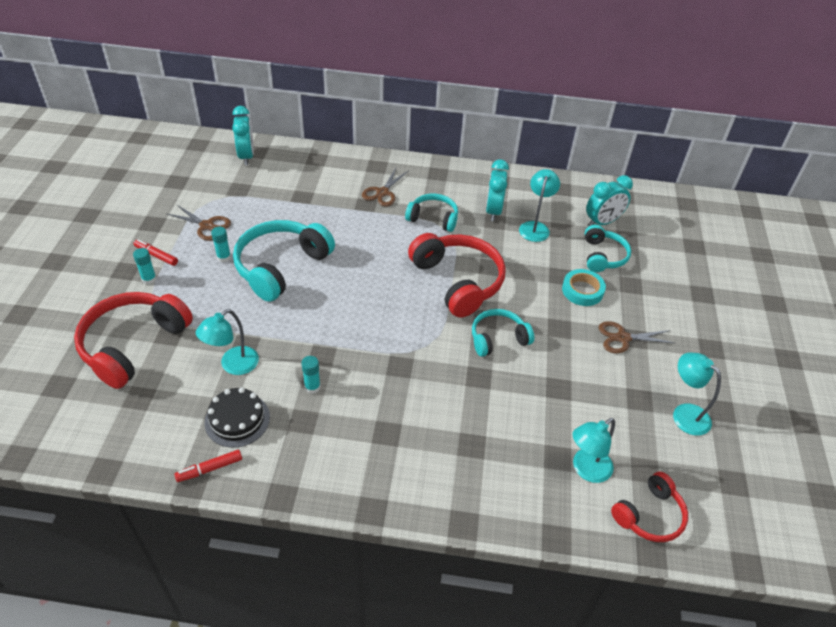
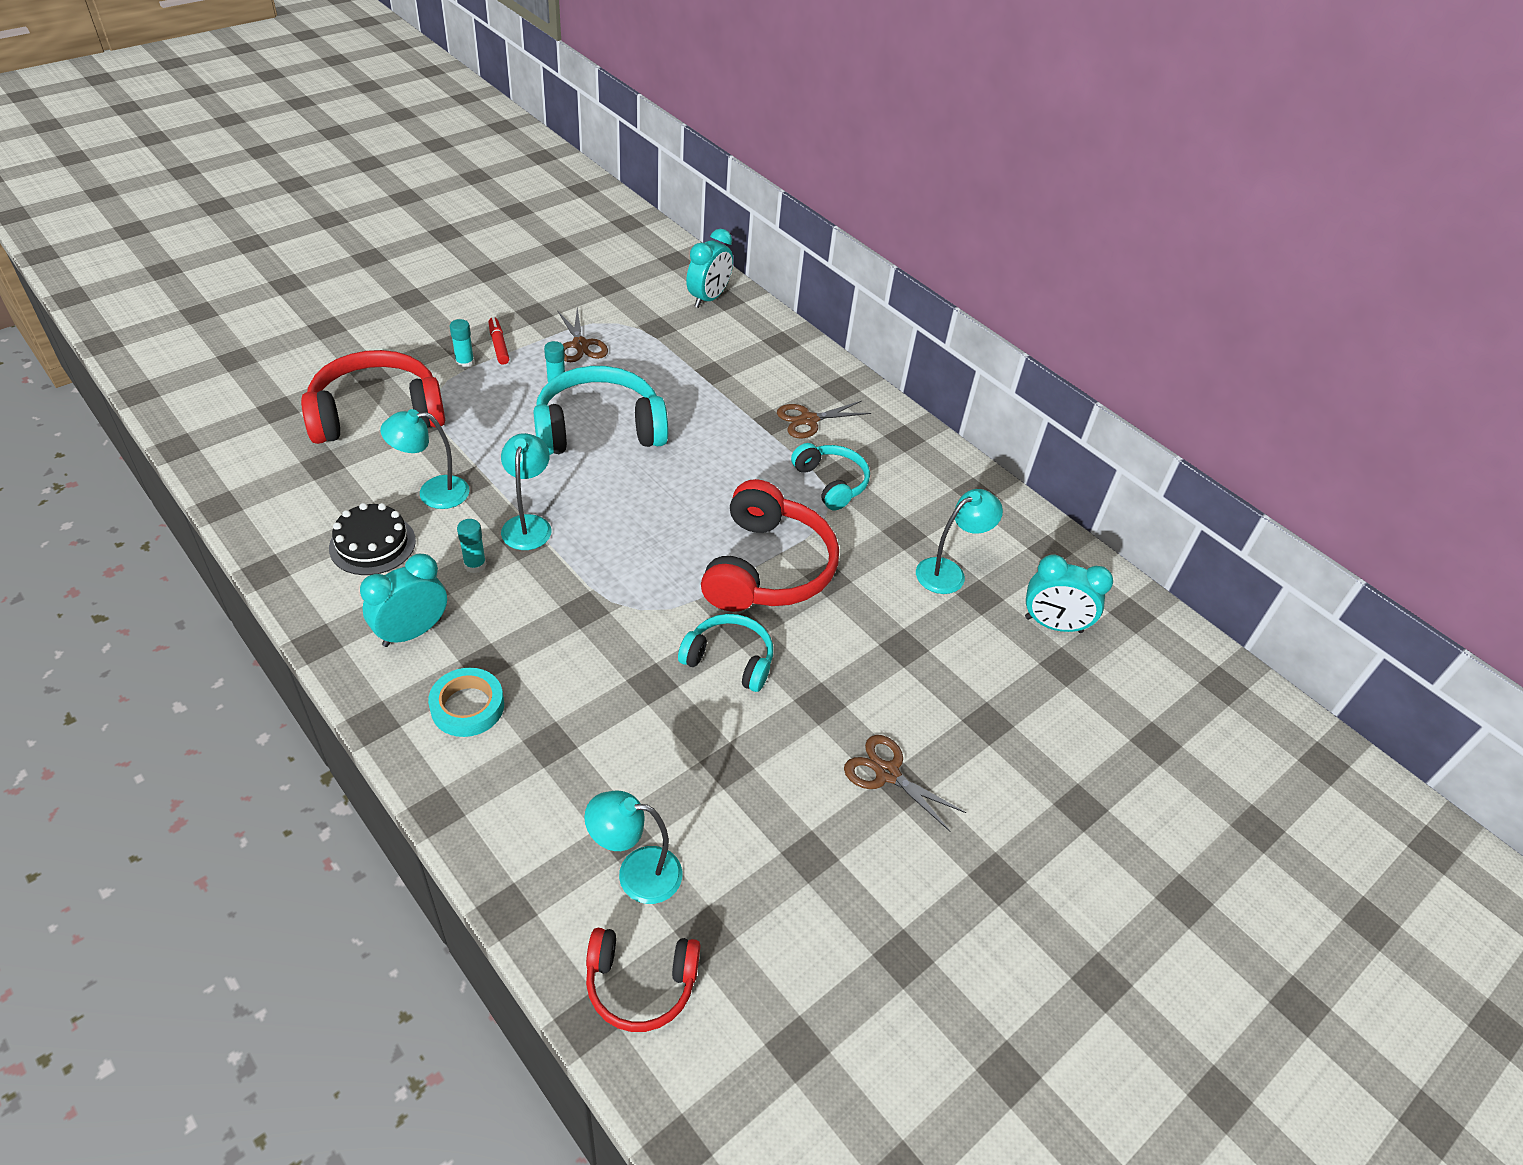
camera: 40 degrees right, 0 degrees up
(209, 469) = (295, 570): red marker -> none
(493, 211) = (918, 520): turquoise clock -> turquoise clock (412, 632)
(582, 290) = (910, 683): turquoise tape -> turquoise tape (467, 706)
(603, 256) = (996, 664): turquoise headphones -> none
(684, 413) = (846, 919): turquoise lamp -> turquoise lamp (528, 524)

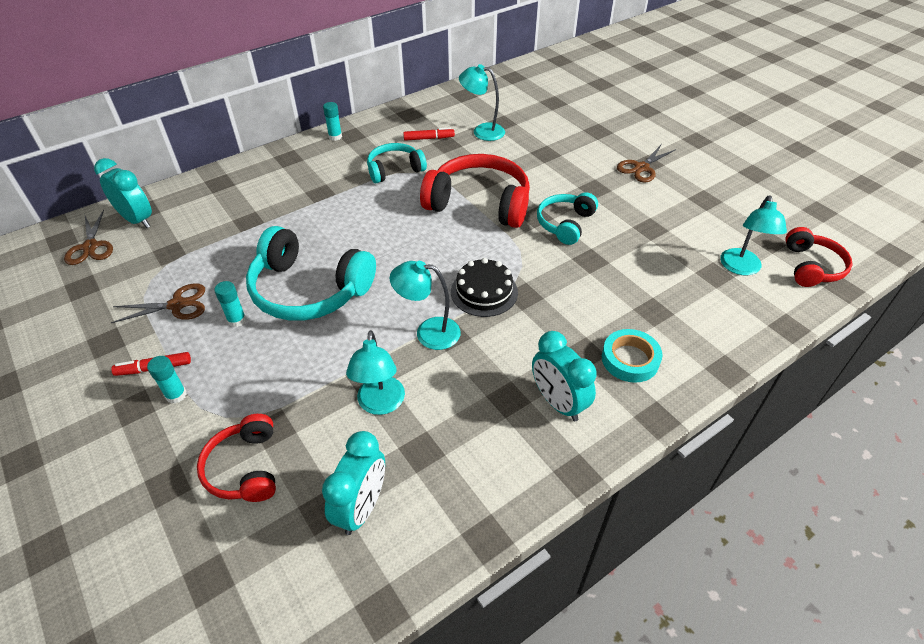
camera: 80 degrees left, 0 degrees up
(372, 544) = (450, 446): black cake -> black cake (484, 292)
(377, 414) = (245, 468): red headphones -> red headphones, size x0.58
(475, 565) = (477, 365): turquoise glue stick -> turquoise glue stick (335, 137)
(599, 429) = (309, 290): turquoise headphones -> turquoise headphones turned 60 degrees counterclockwise
(809, 420) = (323, 175): brown scissors -> brown scissors (90, 247)
(914, 514) = (429, 138): none -> red marker
(948, 572) = (482, 131): turquoise lamp -> turquoise lamp turned 45 degrees counterclockwise
(1053, 625) = (523, 101): turquoise clock -> turquoise clock (362, 507)

